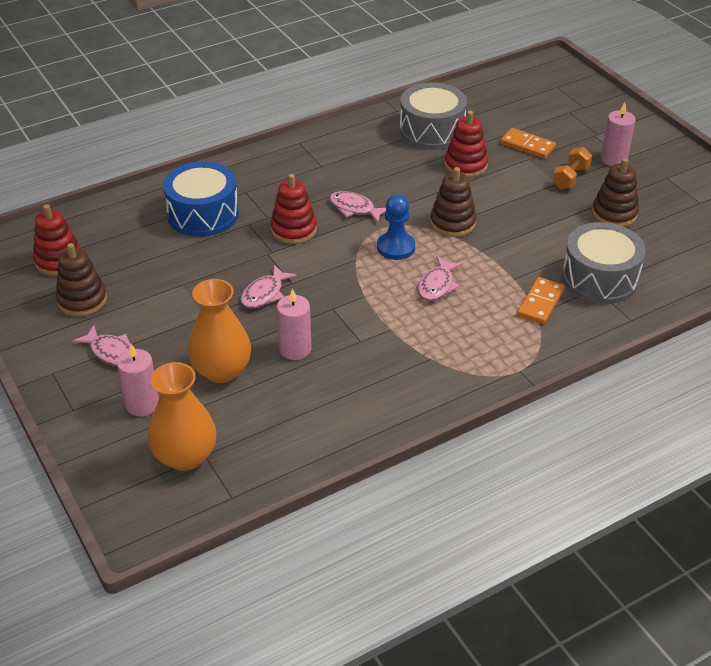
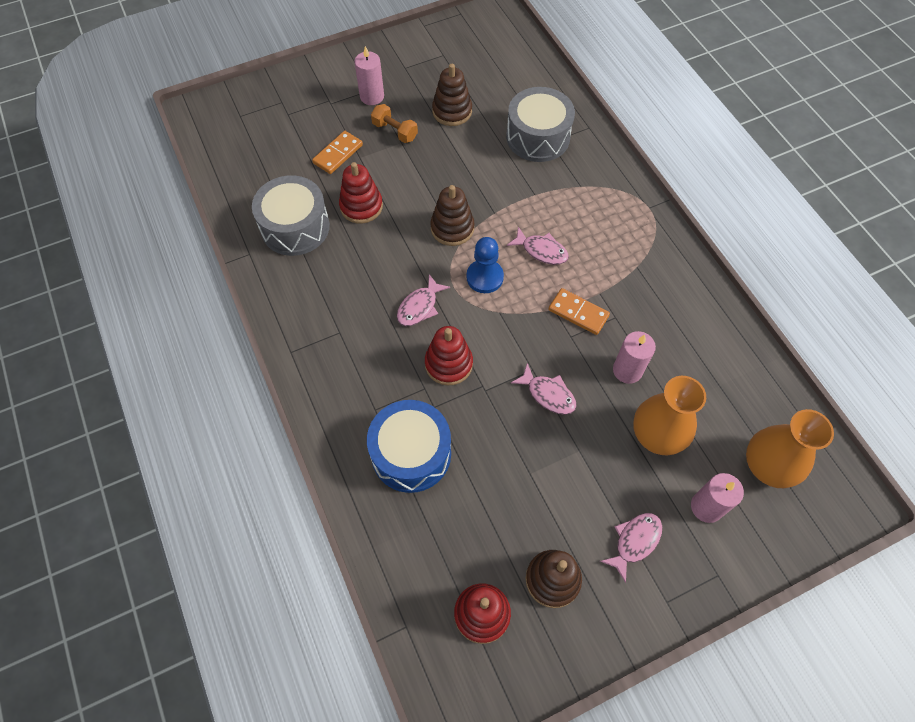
camera: 85 degrees left, 20 degrees up
(540, 303) = (567, 181): orange domino -> orange domino (578, 313)

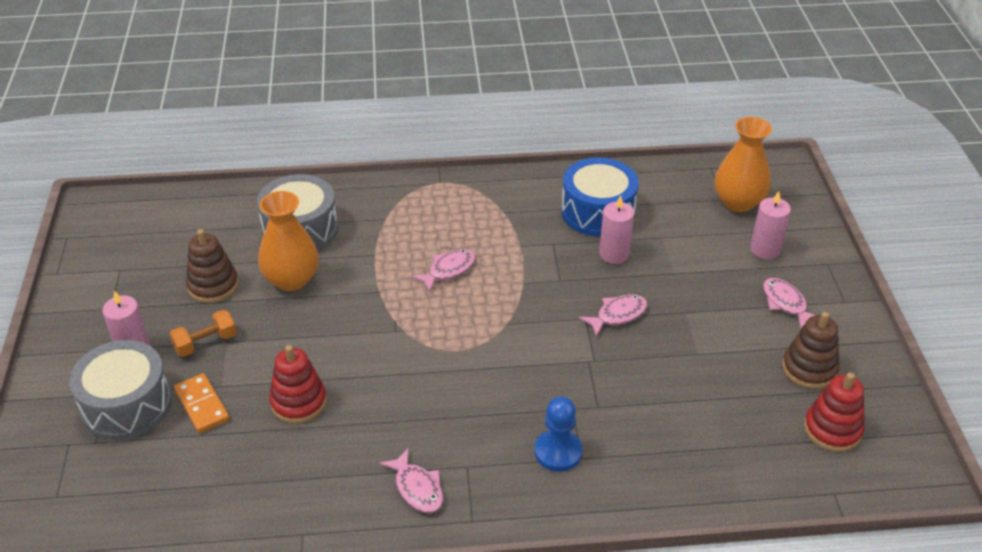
camera: 70 degrees left, 20 degrees down
(295, 227) = (289, 475): grey drum -> grey drum (127, 405)
(411, 453) = (646, 440): blue drum -> blue drum (598, 212)
(419, 306) = (468, 385): pink fish -> pink fish (417, 488)
(448, 364) = (551, 380): red stacking toy -> none
(452, 228) = (379, 330): brown stacking toy -> none
(484, 277) = (458, 322): blue pawn -> blue pawn (558, 452)
(578, 313) = (536, 267): orange domino -> none
(657, 435) = (687, 256): orange vase -> orange vase (292, 279)

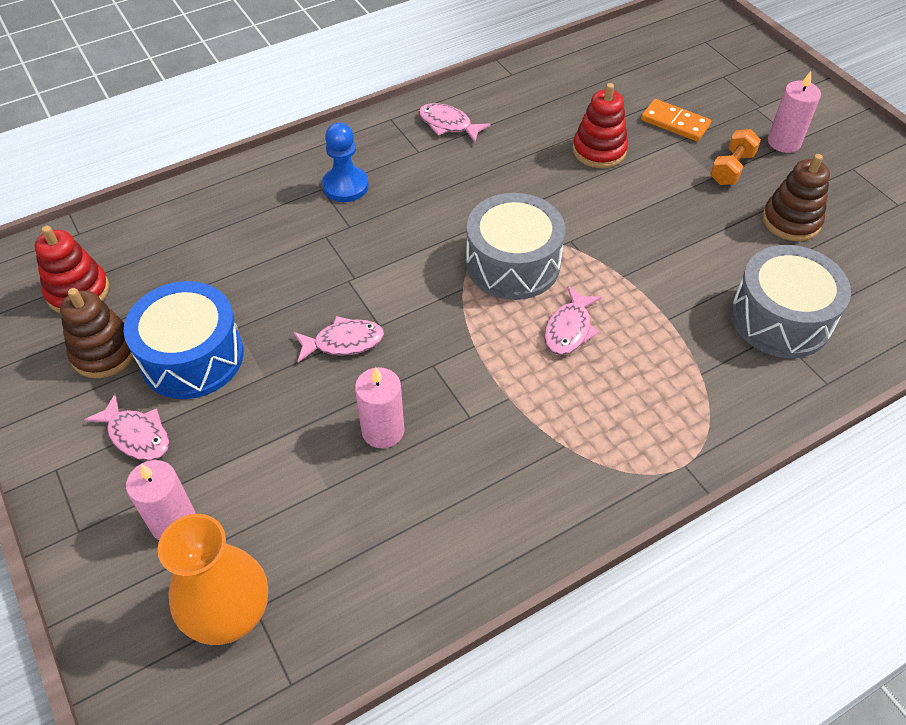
camera: 155 degrees right, 10 degrees up
(127, 405) = (733, 104): grey drum -> grey drum (513, 264)
(292, 279) = (723, 255): orange vase -> none
(598, 212) = (436, 499): blue drum -> blue drum (192, 357)
(618, 315) = (344, 342): pink fish -> pink fish turned 135 degrees counterclockwise

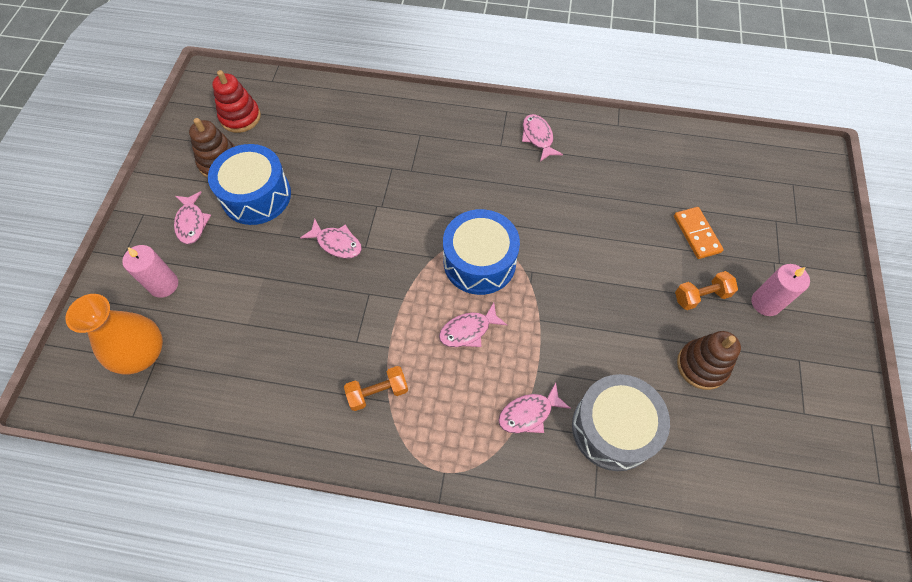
camera: 40 degrees right, 10 degrees up
(345, 186) = (434, 141): blue pawn -> none
(383, 430) = (304, 313): pink candle -> none
(513, 264) = (479, 262): grey drum -> blue drum
(544, 445) = (378, 392): none -> orange dumbbell
(599, 150) = (619, 220): red stacking toy -> none
(701, 358) = (529, 413): none -> pink fish

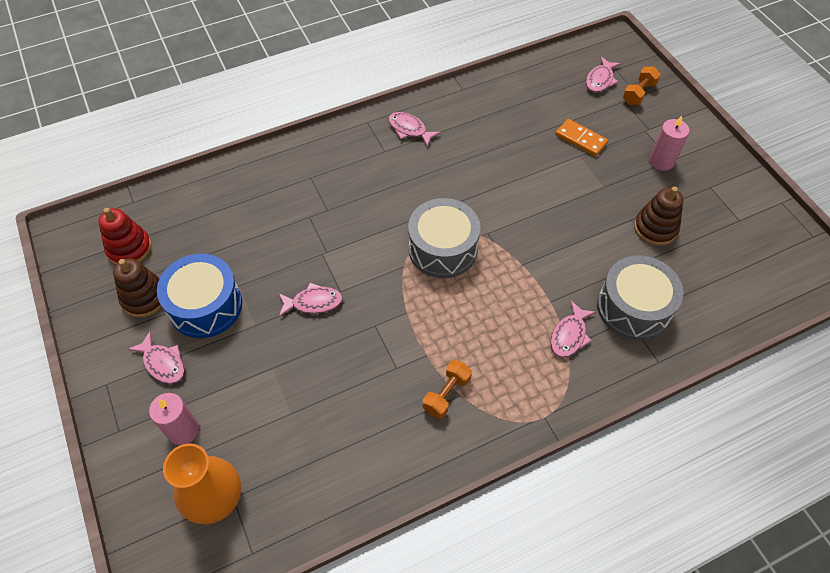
camera: 35 degrees left, 5 degrees down
(468, 330) = (477, 304): pink fish -> pink fish (600, 80)
(479, 262) = (443, 249): blue drum -> grey drum
(701, 296) = (618, 181): orange dumbbell -> orange dumbbell (638, 93)

